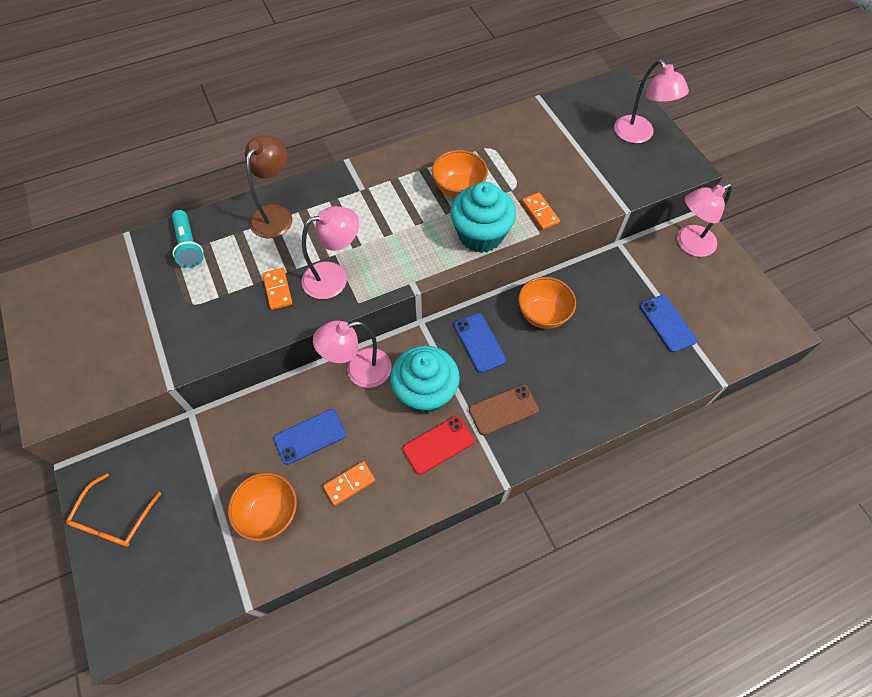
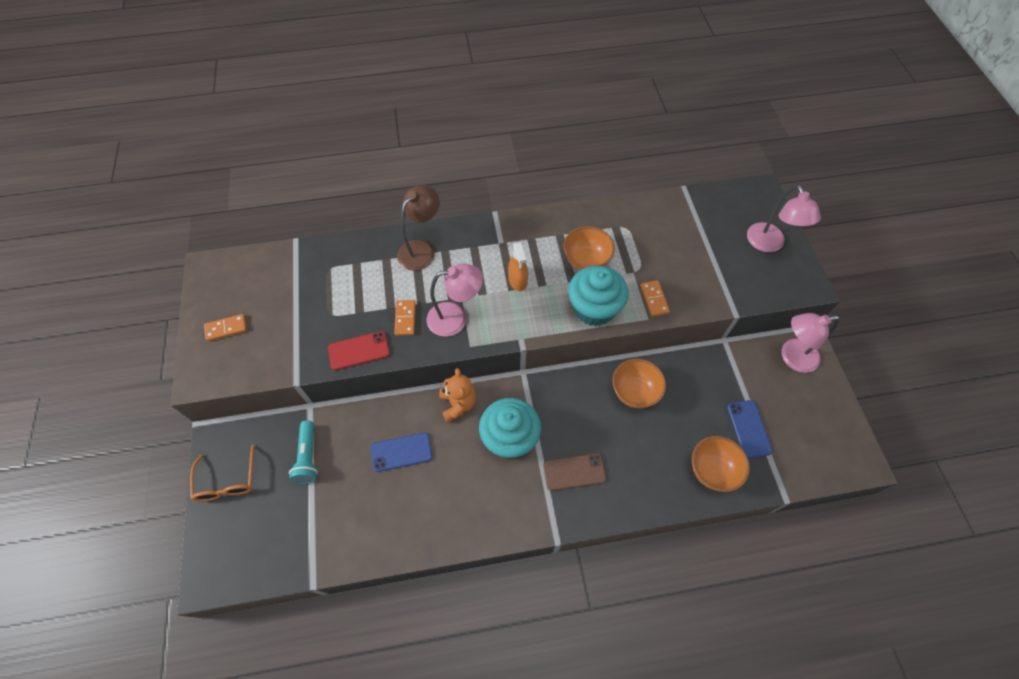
camera: 15 degrees right, 0 degrees up
(114, 519) = (227, 481): orange glasses -> orange glasses turned 45 degrees counterclockwise
(189, 246) = (343, 262): turquoise flashlight -> turquoise flashlight (308, 457)
(270, 513) = (351, 511): orange bowl -> orange bowl (712, 470)
(349, 484) = (423, 503): orange domino -> orange domino (226, 328)
(359, 371) = (458, 404): pink lamp -> orange teddy bear
(391, 224) = (517, 280): none -> orange spray bottle
(438, 445) = (508, 489): red phone -> red phone (359, 351)
(479, 342) = (570, 404): blue phone -> none

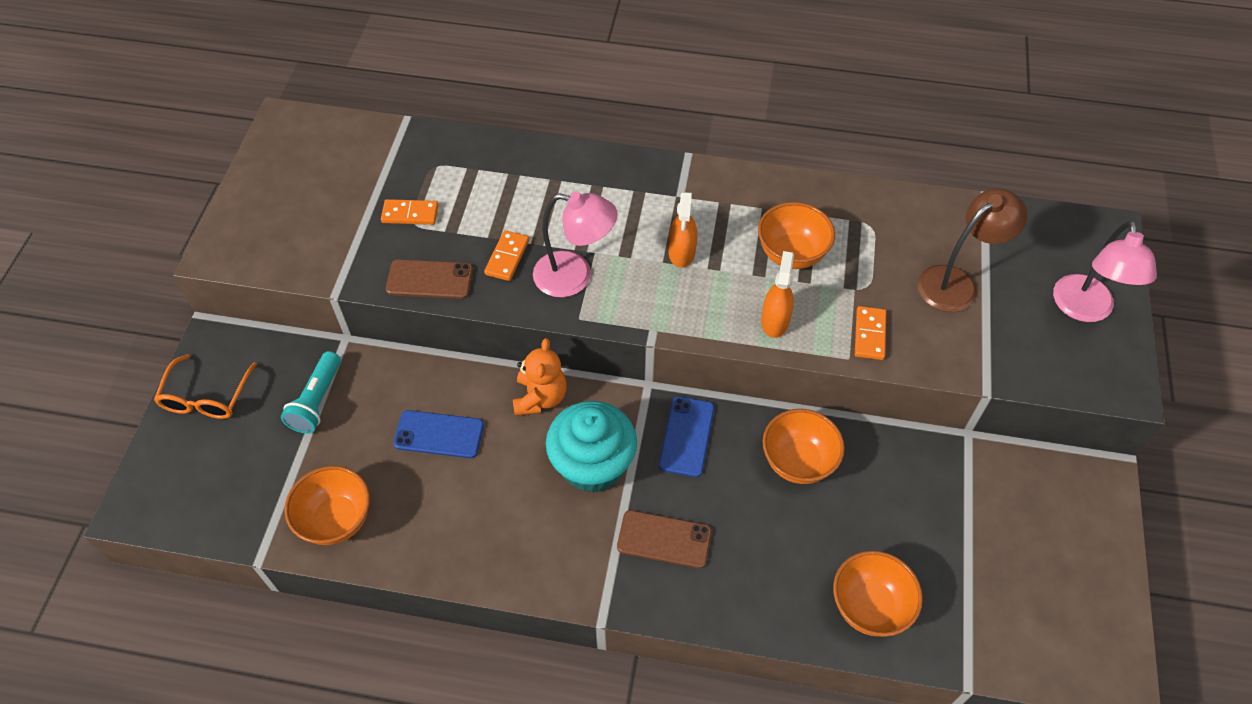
camera: 20 degrees right, 5 degrees down
(226, 328) = (276, 203): orange domino -> orange domino (410, 214)
(356, 536) = (336, 520): none -> orange bowl
(359, 351) = (430, 280): red phone -> brown phone
(421, 249) = (566, 175): brown lamp -> brown lamp (956, 282)
(594, 308) = (775, 321): turquoise cupcake -> orange spray bottle
(749, 428) = (952, 568): blue phone -> blue phone (687, 436)
(792, 357) = (1066, 490): pink lamp -> none

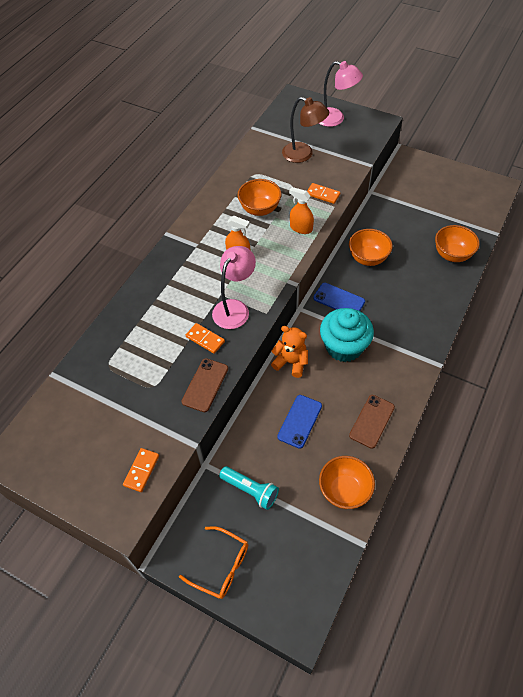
camera: 70 degrees left, 0 degrees up
(410, 214) = (144, 387): orange domino -> orange domino (141, 470)
(664, 539) = (398, 325): brown phone -> brown phone (372, 421)
(956, 282) = (303, 155): brown lamp -> brown lamp turned 135 degrees clockwise

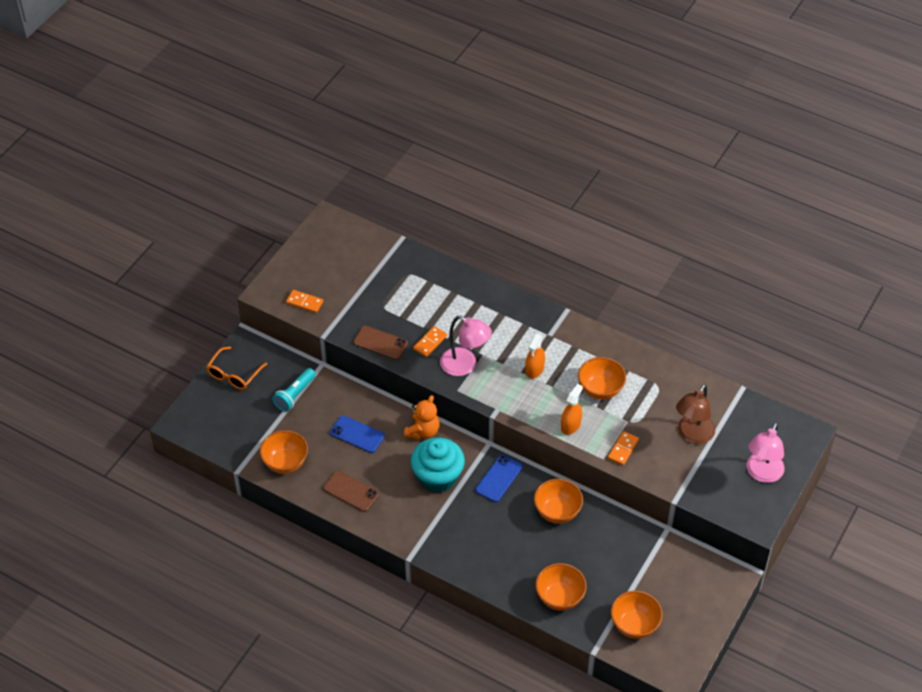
camera: 90 degrees right, 5 degrees down
(464, 210) = (634, 625): none -> orange bowl

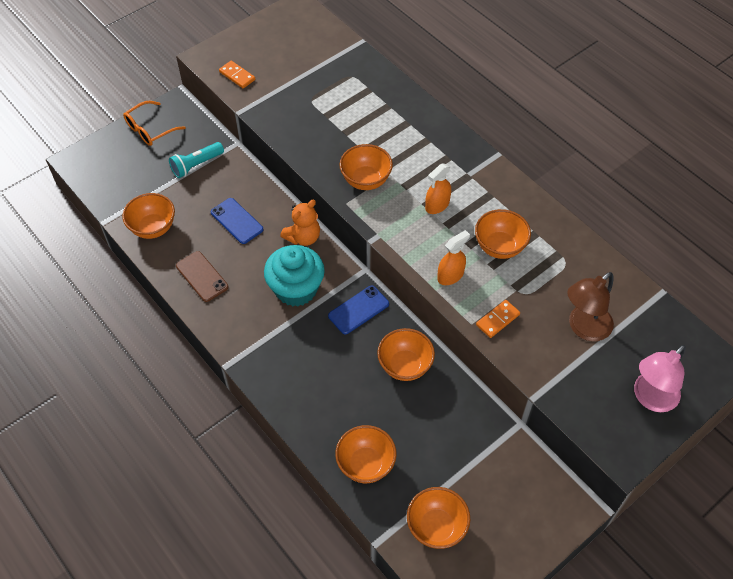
camera: 20 degrees right, 5 degrees up
(380, 343) = (291, 134): brown phone -> none
(430, 342) = (341, 147): orange domino -> none
(465, 365) = (366, 180): pink lamp -> orange bowl

